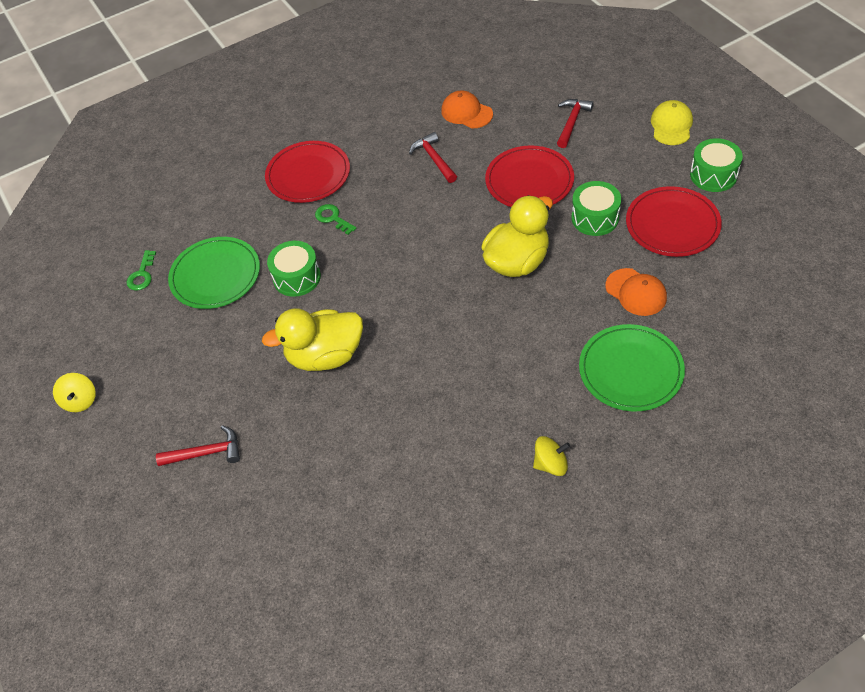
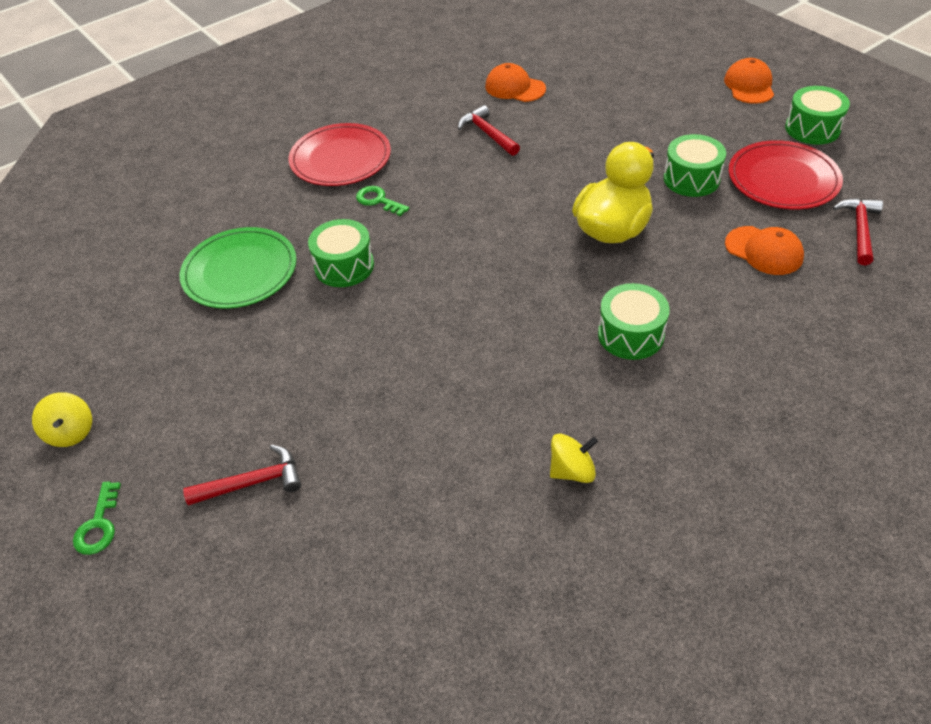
camera: 10 degrees left, 5 degrees down
(142, 274) = (144, 277): green key -> green key (99, 525)
(325, 356) = (395, 351): yellow duck -> none
(509, 358) = (630, 334): none -> green drum
(529, 181) = (604, 147): red plate -> none
(550, 464) = (718, 454): yellow spinning top -> yellow spinning top (572, 470)
(571, 122) = (637, 89): red hammer -> red hammer (859, 230)
(630, 370) = (785, 335): green plate -> none
(671, 125) = (749, 85): yellow cap -> orange cap

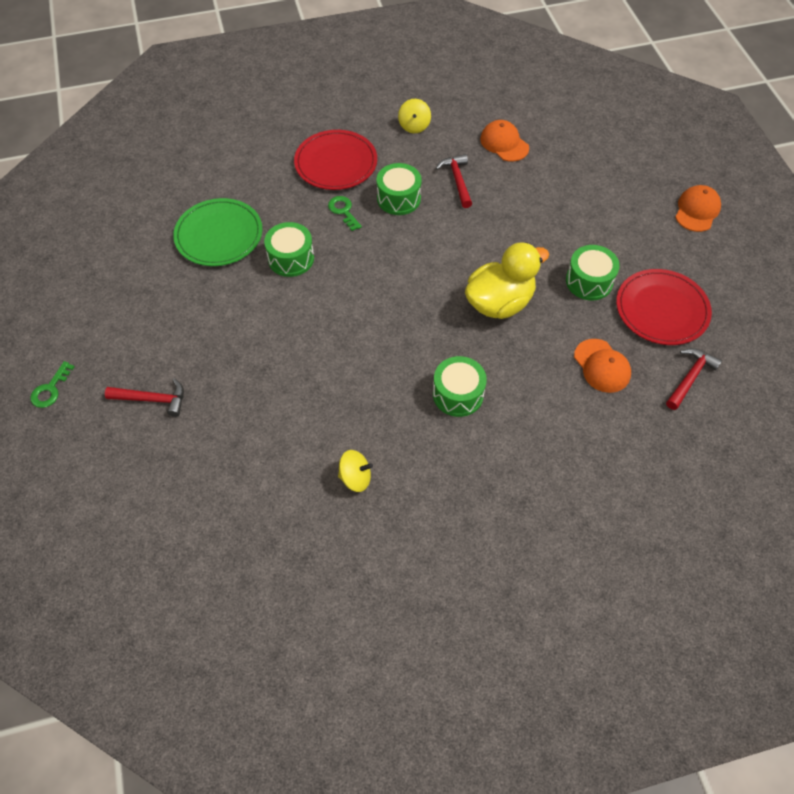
camera: 20 degrees right, 10 degrees up
(71, 432) = (60, 317): yellow spinning top -> yellow spinning top (414, 126)
(812, 128) = (720, 272): green drum -> green drum (398, 198)

